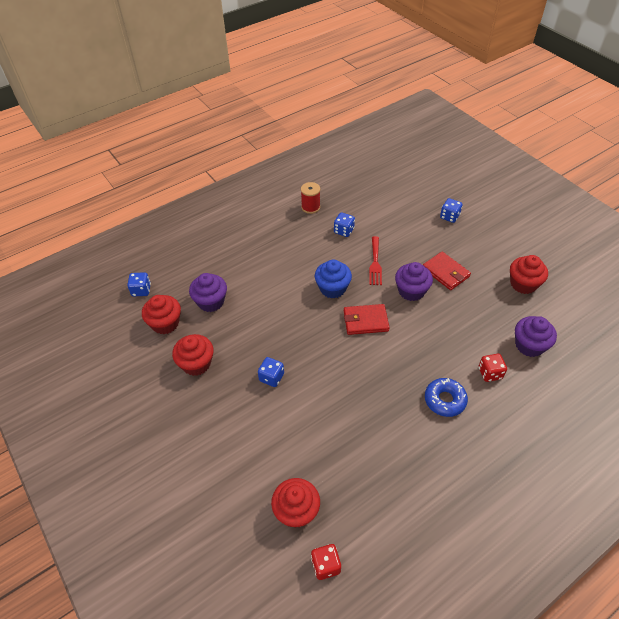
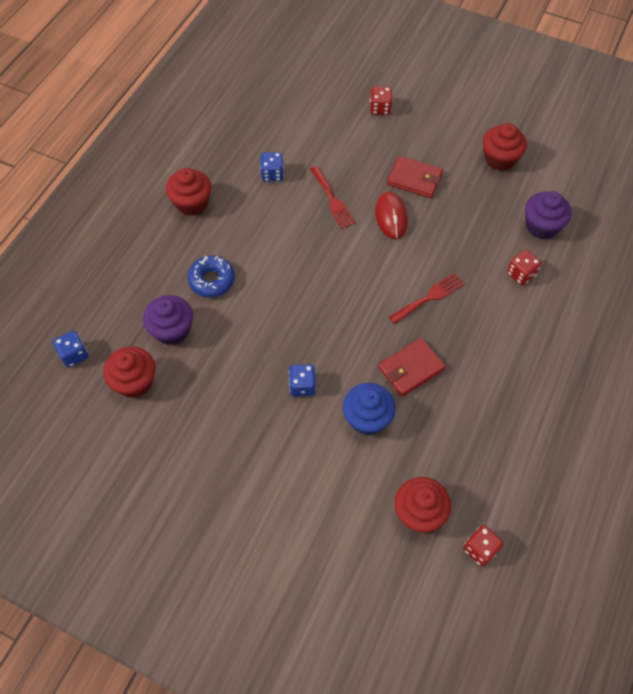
camera: 30 degrees left, 10 degrees up
(196, 363) = (206, 411): red cupcake -> red cupcake (192, 203)
(310, 207) = (214, 159): red spool -> none
(332, 288) = (304, 251): blue cupcake -> blue cupcake (367, 418)
(365, 321) = (363, 274): red wallet -> red wallet (411, 369)
(405, 358) = (429, 297): none -> red fork
(411, 291) = (391, 217): purple cupcake -> red mouse
(445, 400) = (494, 324): blue donut -> blue donut (212, 280)
(449, 217) = (380, 108): blue dice -> red dice

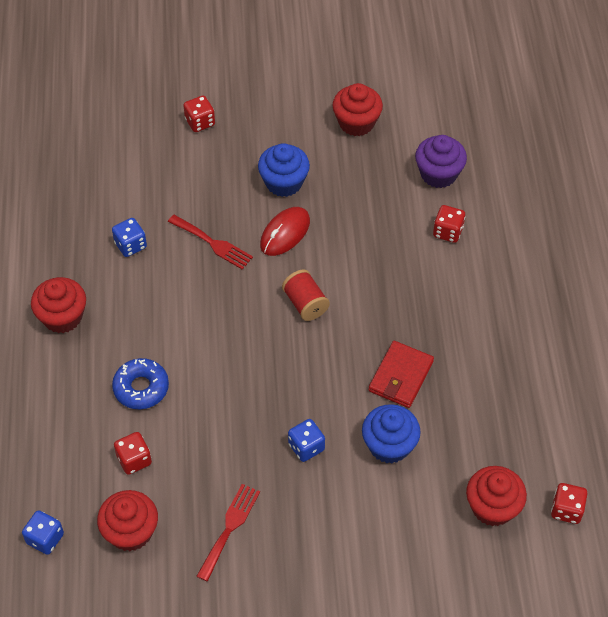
camera: 30 degrees left, 5 degrees down
(172, 330) = (134, 460): purple cupcake -> red dice
(372, 276) = (305, 303): none -> red spool
(391, 217) = (285, 233): red mouse -> red mouse turned 75 degrees clockwise
(414, 179) = (284, 182): red wallet -> blue cupcake
(429, 297) = (374, 297): red fork -> red fork (229, 528)

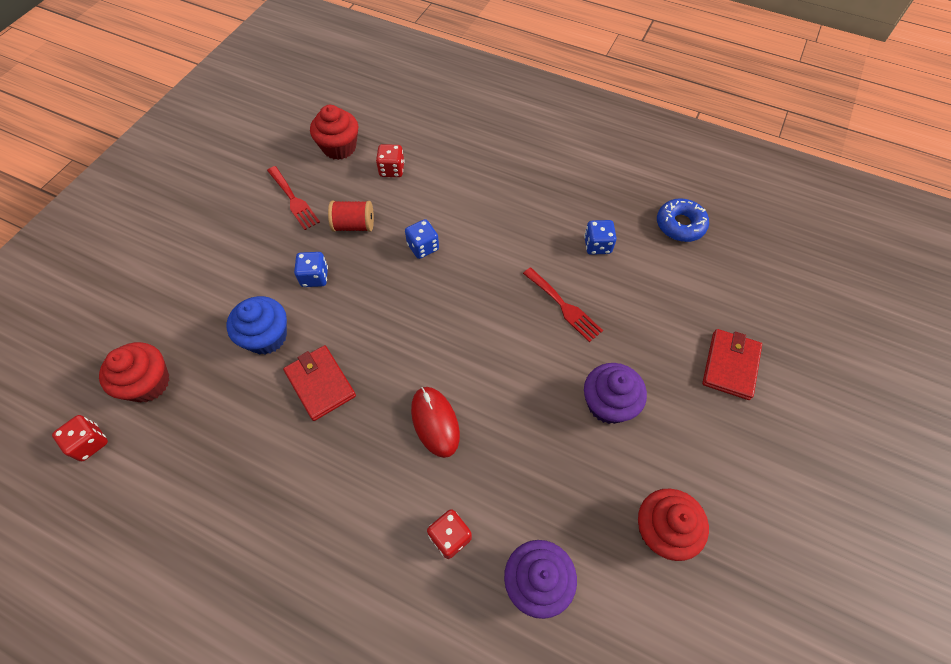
camera: 120 degrees right, 5 degrees up
(45, 538) = (372, 106): blue dice -> blue dice (423, 247)
(62, 317) = (549, 175): red cupcake -> none
(141, 388) = (449, 197): blue donut -> blue donut (680, 225)
(200, 122) = (730, 365): red dice -> red wallet
(213, 243) = (564, 306): red fork -> red fork turned 105 degrees counterclockwise
(284, 182) = (608, 403): blue cupcake -> purple cupcake
(285, 233) = (542, 371): red mouse -> red mouse (435, 422)
(305, 303) = (450, 347): red spool -> red spool (354, 225)

